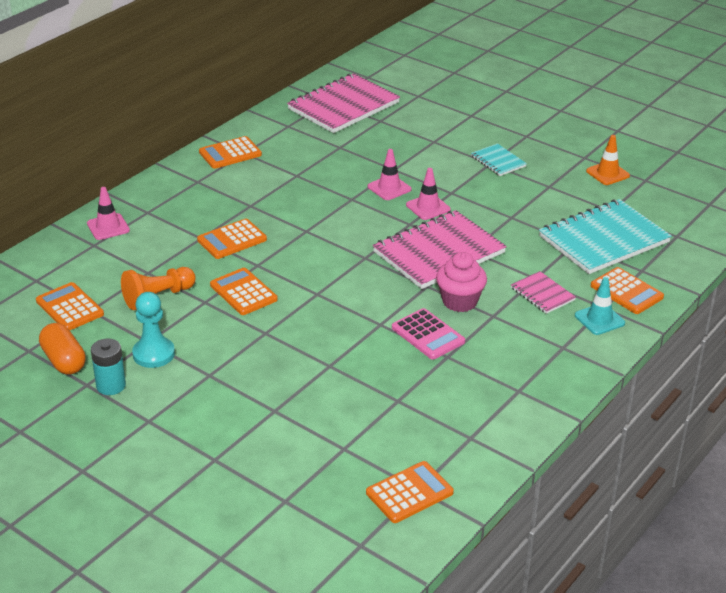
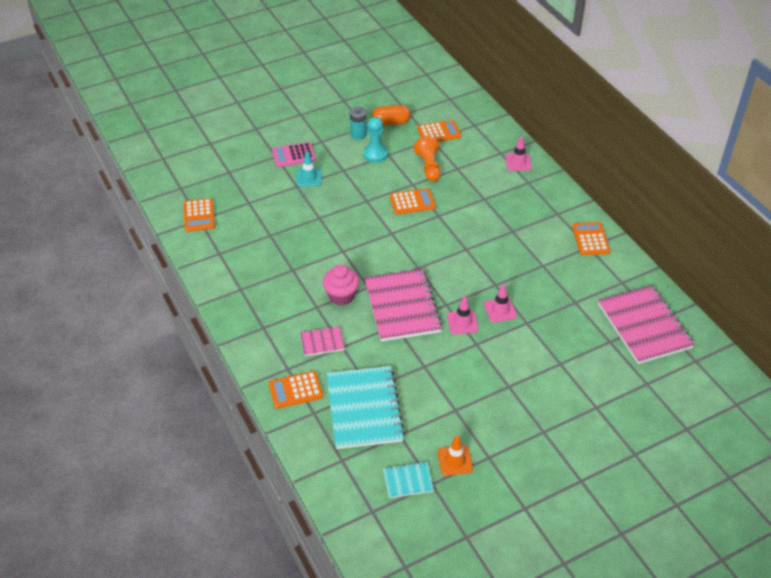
camera: 115 degrees right, 10 degrees up
(232, 240) = (474, 211): orange calculator -> none
(428, 335) = (318, 268): pink calculator -> pink calculator (293, 155)
(498, 161) = (509, 393): turquoise notebook -> turquoise notebook (408, 481)
(599, 319) = (277, 360): turquoise traffic cone -> turquoise traffic cone (309, 177)

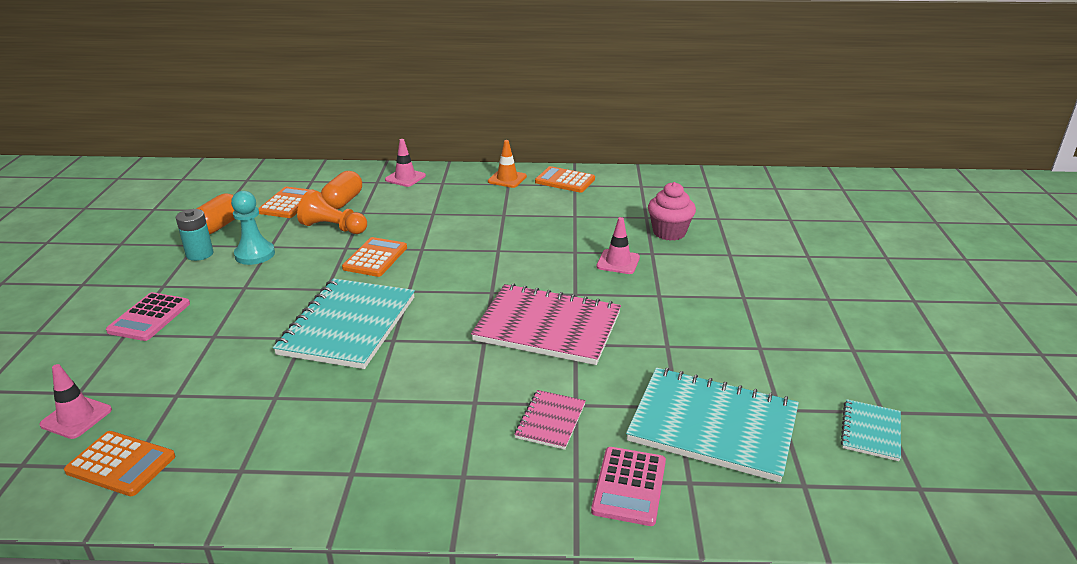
camera: 60 degrees left, 15 degrees down
(295, 390) = (629, 486): orange calculator -> pink calculator
(309, 177) = (213, 320): turquoise traffic cone -> none
(341, 228) = (348, 325): none -> turquoise notebook
(341, 296) = (477, 371): pink cupcake -> pink cupcake (669, 232)
(455, 461) = (849, 378): orange traffic cone -> orange traffic cone (507, 179)
(462, 153) = (343, 201): none -> orange capsule
(462, 322) = (615, 293): pink traffic cone -> pink traffic cone (76, 417)
(644, 326) = (711, 195): pink notebook -> none

